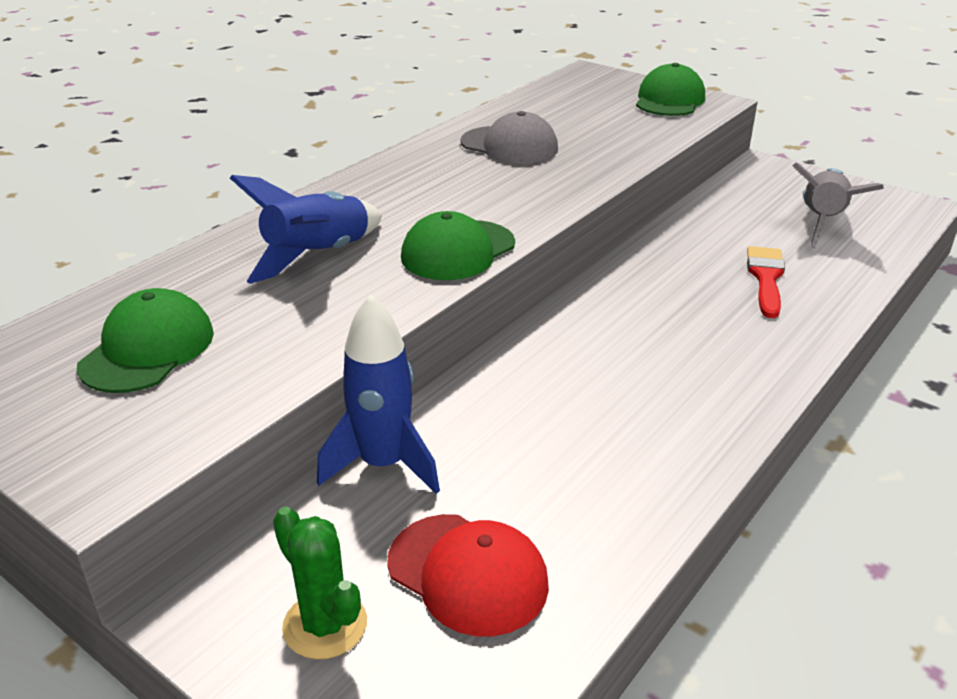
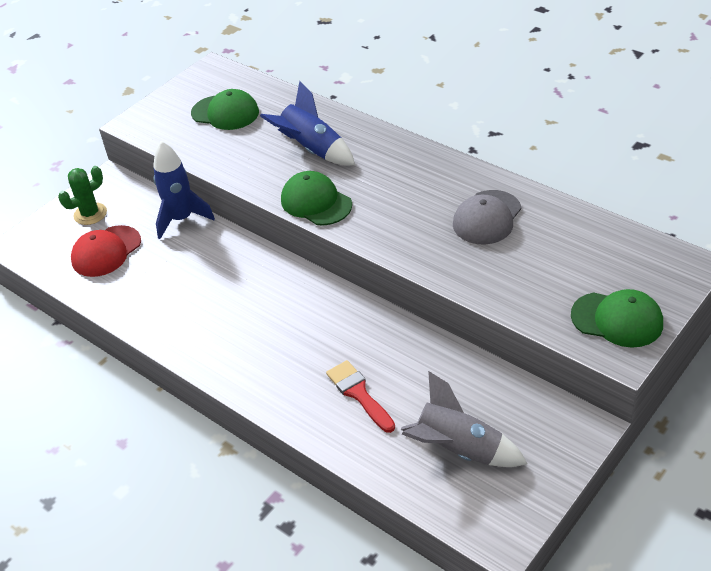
camera: 95 degrees right, 10 degrees up
(766, 278) = (359, 394): red brush -> red brush turned 135 degrees counterclockwise

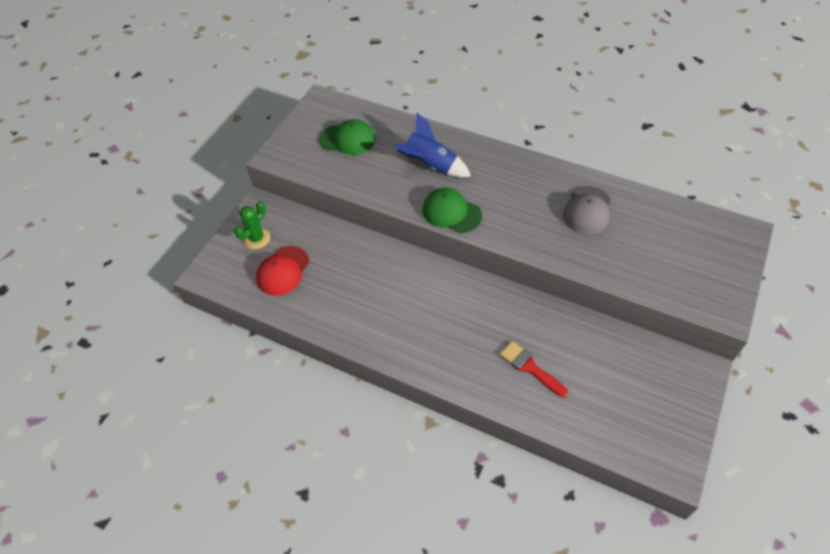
camera: 15 degrees left, 10 degrees up
(182, 219) = (335, 234): blue rocket -> none
(458, 450) = (620, 403): grey rocket -> none
(617, 319) = (713, 285): green cap -> none

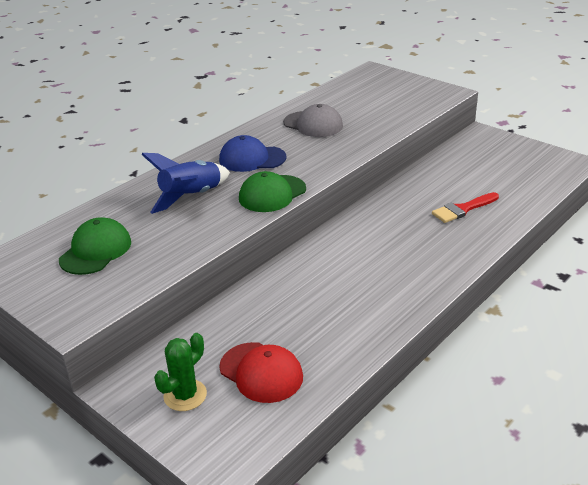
camera: 75 degrees left, 20 degrees down
(256, 238) = (185, 395): green cactus -> green cactus turned 75 degrees clockwise
(503, 184) = (252, 159): none -> blue cap

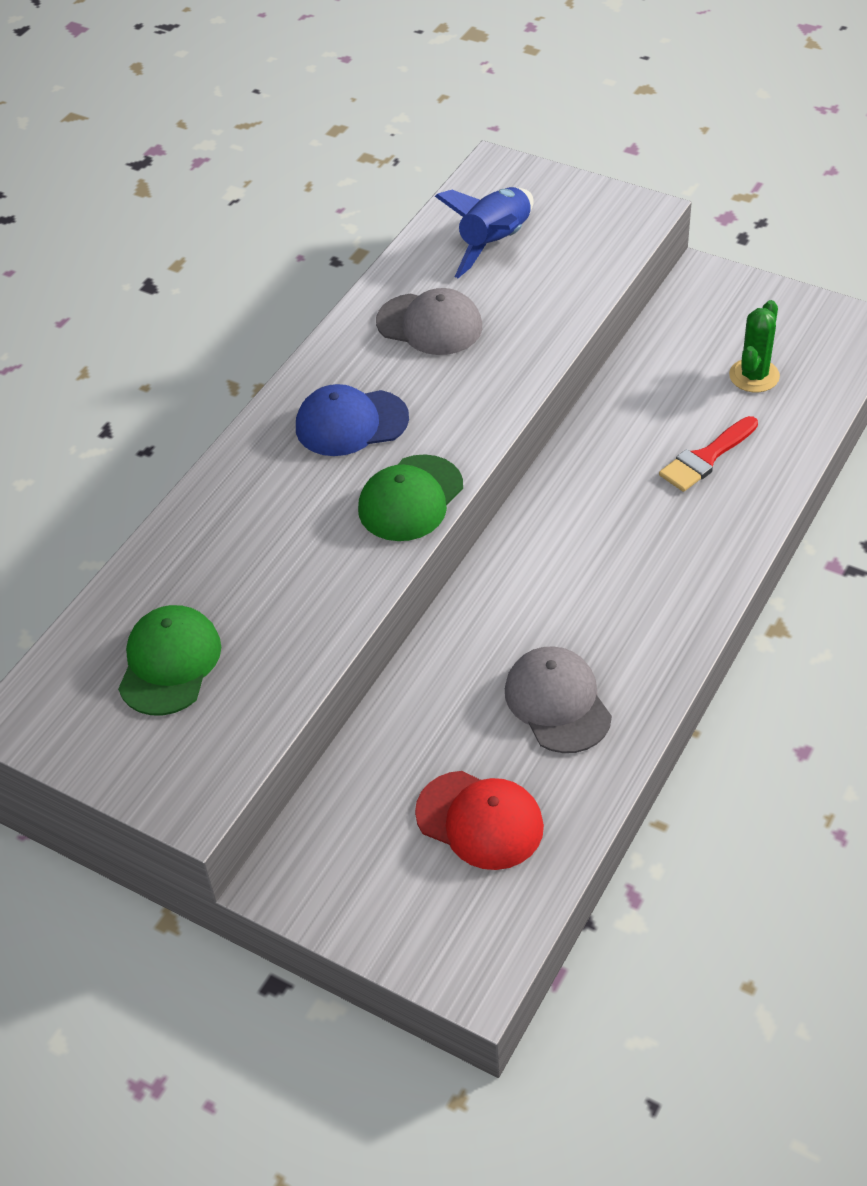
camera: 10 degrees left, 15 degrees up
(185, 395) = (383, 878): green cactus -> green cactus (754, 376)
(191, 197) = (280, 525): blue rocket -> blue rocket (495, 243)
(334, 316) = (557, 702): none -> grey cap

